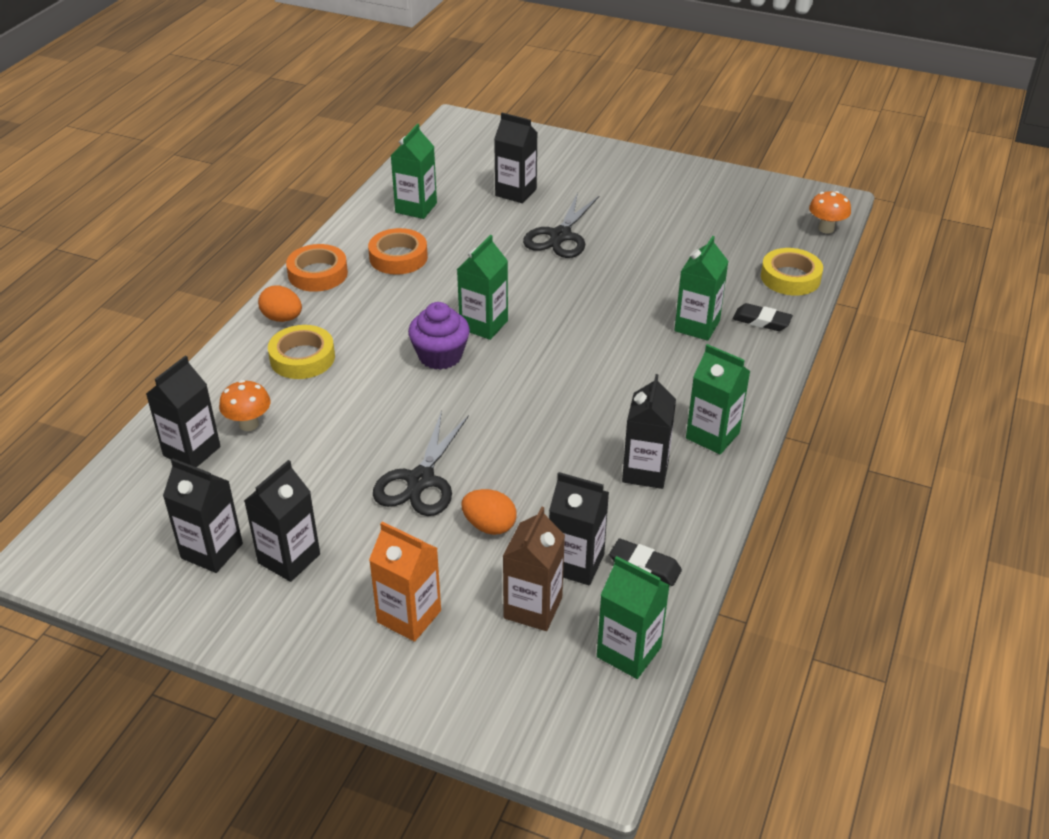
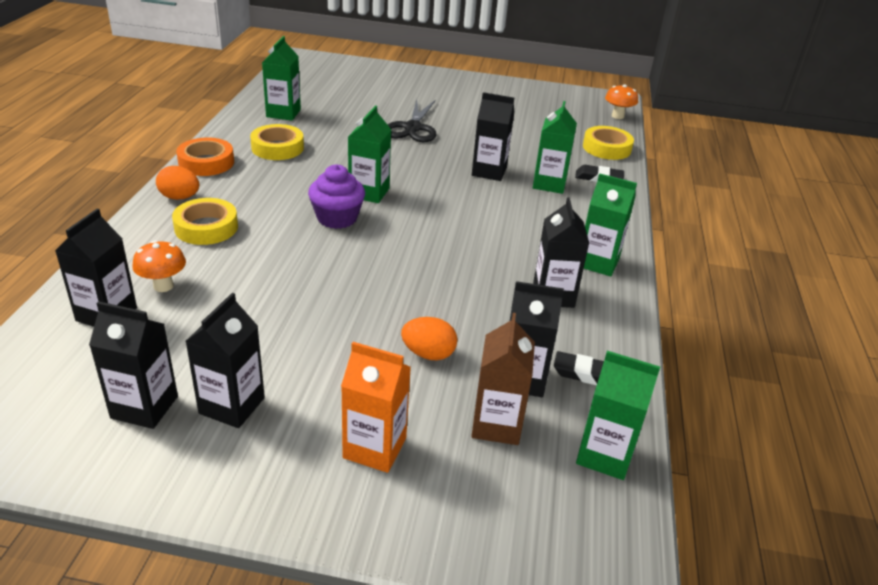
camera: 15 degrees left, 5 degrees down
(398, 257) = (277, 148): orange tape -> yellow tape
(420, 480) = (349, 320): black scissors -> none
(516, 192) = (365, 100): black carton -> black carton (489, 171)

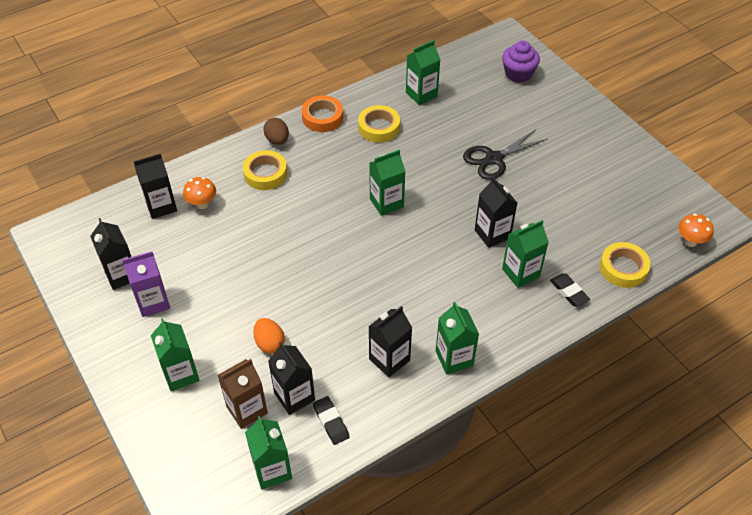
camera: 50 degrees right, 15 degrees up
(180, 197) = (277, 140): orange egg -> brown egg
(232, 405) = (153, 302): black carton -> purple carton
(337, 218) = (342, 212): purple cupcake -> purple cupcake (518, 74)
(374, 448) = (181, 374): orange carton -> green carton

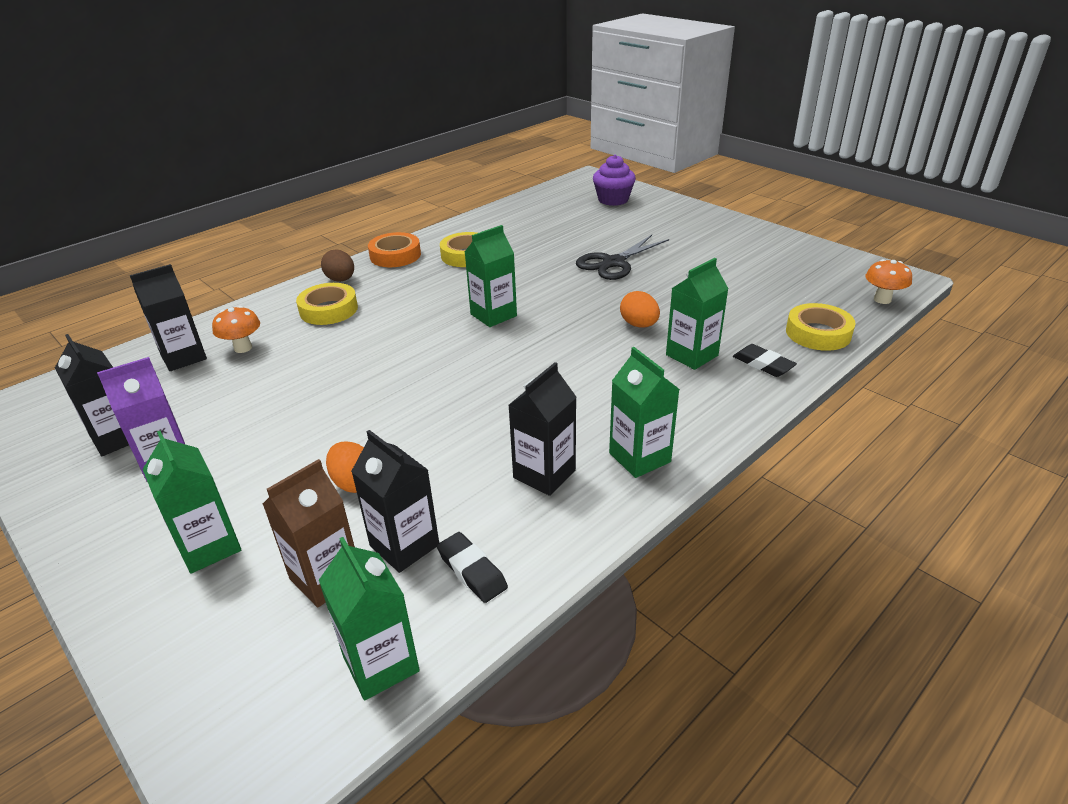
camera: 10 degrees left, 15 degrees down
(421, 94) = (509, 225): green carton -> none
(492, 234) = (639, 325): black carton -> orange egg

